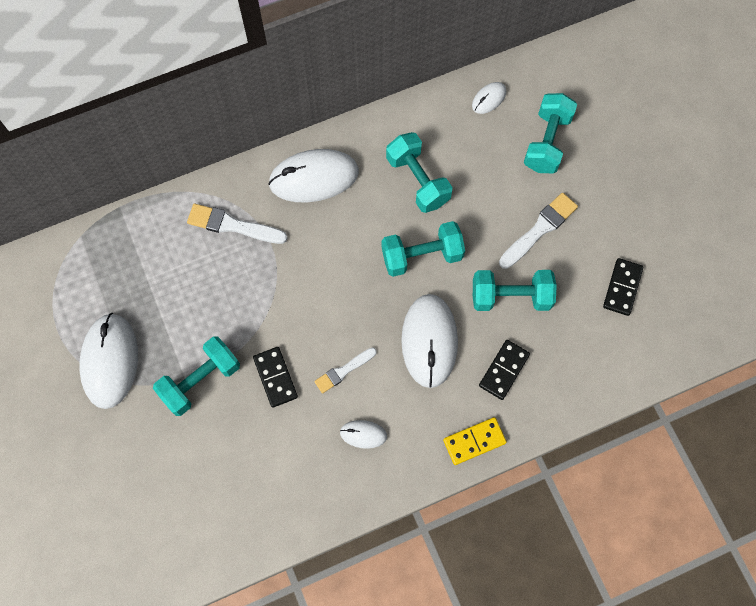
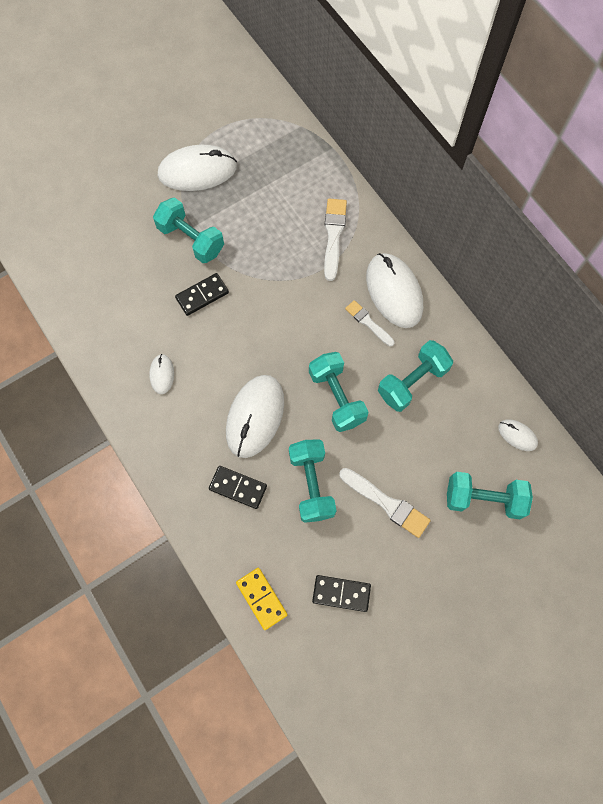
camera: 80 degrees right, 0 degrees up
(343, 371) = (216, 348): white brush -> white brush (368, 322)
(429, 341) = (255, 417): white mouse -> white mouse turned 60 degrees counterclockwise
(474, 441) = (167, 470): yellow domino -> yellow domino (261, 598)

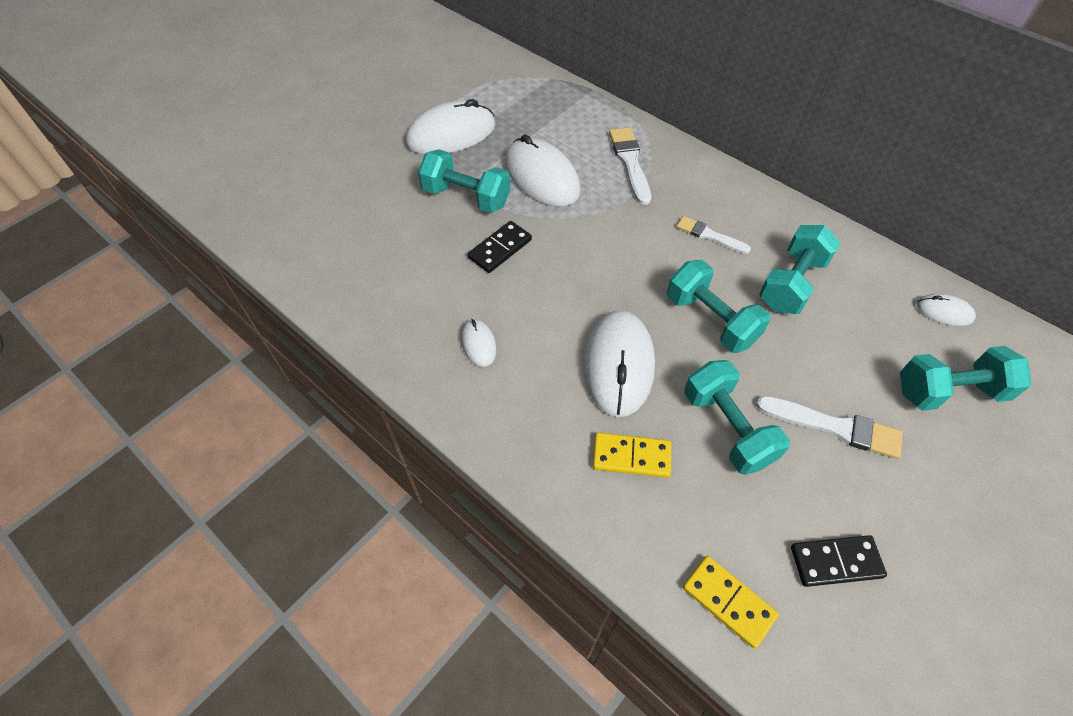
camera: 15 degrees left, 15 degrees down
(238, 488) = (631, 457): black domino -> yellow domino
(394, 292) = (723, 200): white mouse -> white mouse (541, 177)

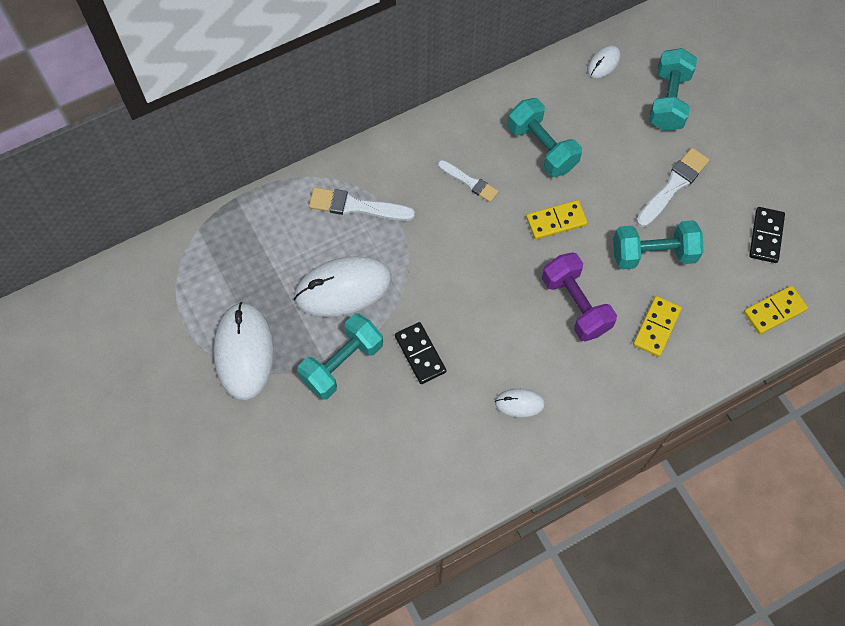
camera: 70 degrees left, 10 degrees up
(618, 365) = (575, 305): white mouse -> purple dumbbell
(709, 235) = (469, 182): white brush -> white brush turned 105 degrees counterclockwise
(711, 320) = (556, 221): turquoise dumbbell -> yellow domino

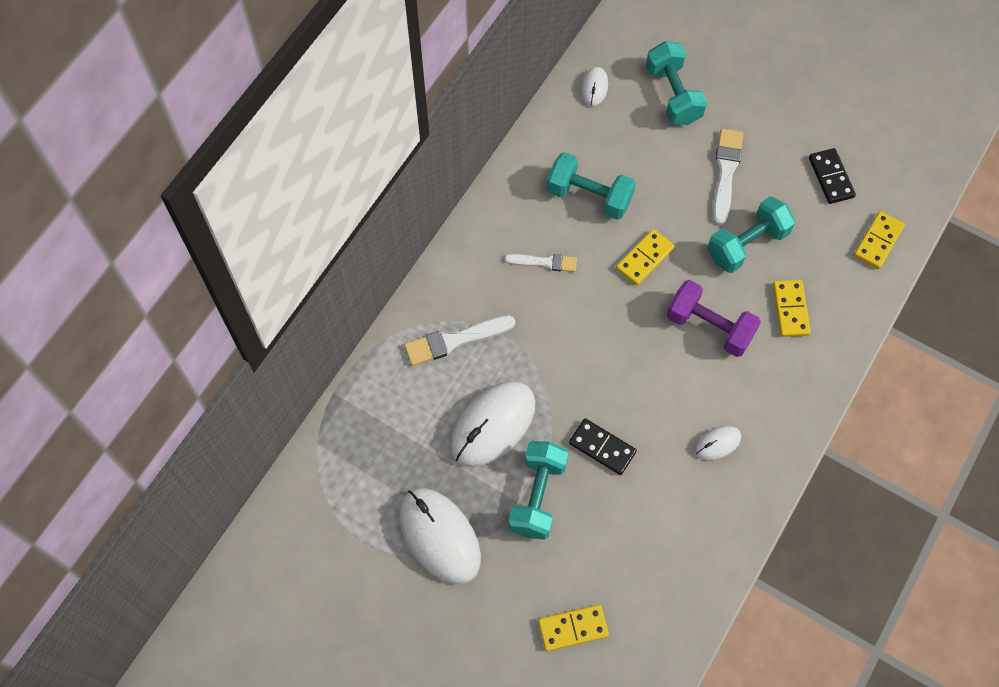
camera: 30 degrees left, 0 degrees up
(301, 484) = (573, 628): none -> yellow domino

